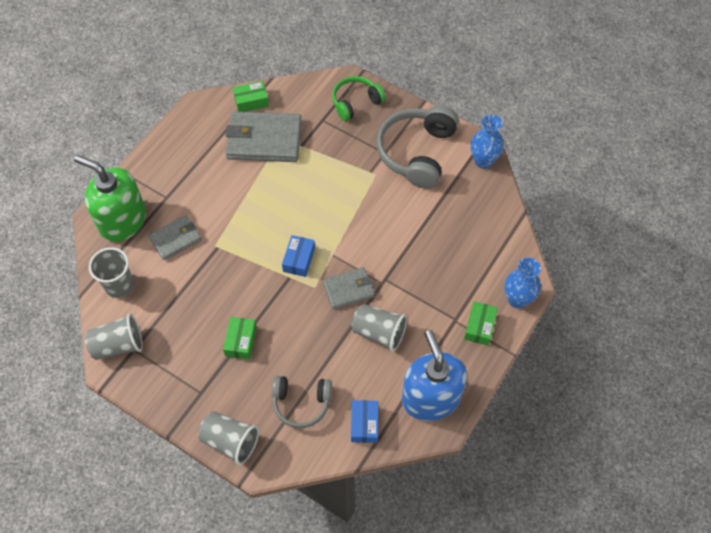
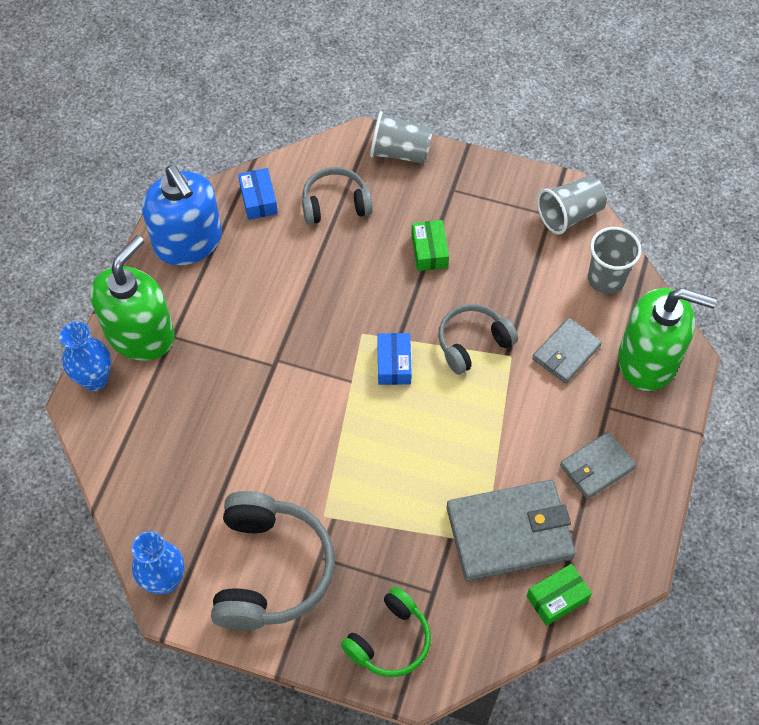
camera: 165 degrees right, 0 degrees up
(237, 261) = (472, 343): none -> grey headphones
(348, 289) = (317, 341): grey wallet -> grey wallet (596, 467)
(379, 332) = (266, 298): grey cup -> none
(479, 326) = (140, 334): green box -> green soap dispenser

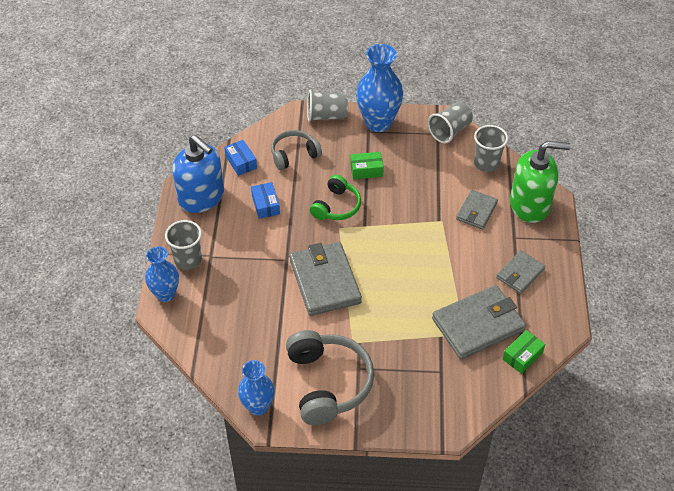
camera: 15 degrees left, 10 degrees down
(140, 334) = (188, 260): green soap dispenser -> grey cup
(316, 411) = (325, 281): none -> grey wallet
(390, 640) = (423, 407): green headphones -> green headphones (336, 206)
(394, 364) = (367, 241): blue box -> blue box (265, 205)
(429, 251) = (366, 170): green box -> green box turned 75 degrees counterclockwise
(470, 179) = (378, 123): none -> blue vase
(472, 343) = (414, 218): grey headphones -> none

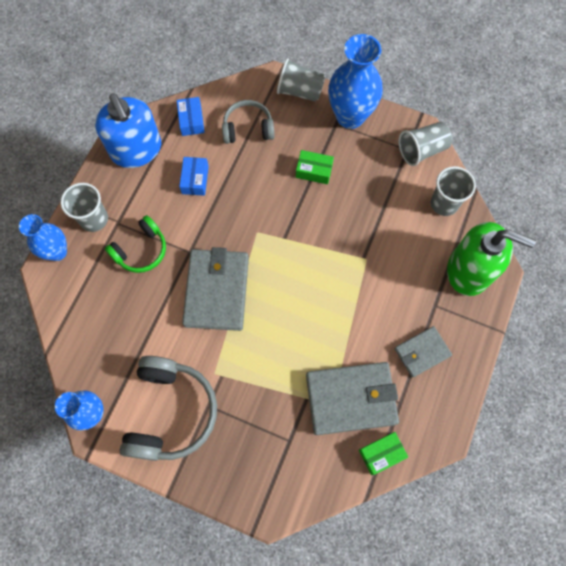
camera: 20 degrees right, 20 degrees up
(336, 206) = (265, 205): green headphones -> green headphones (141, 250)
(476, 211) = (408, 259): grey wallet -> none

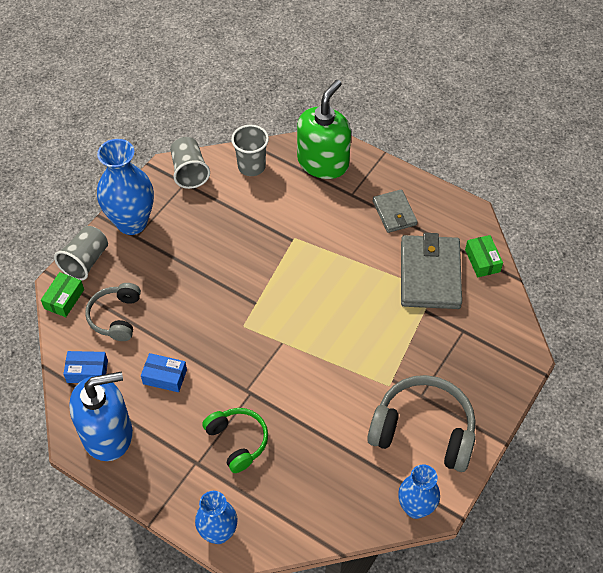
camera: 80 degrees left, 15 degrees down
(94, 219) = (186, 488): grey cup -> none
(217, 291) = (301, 372): grey wallet -> none
(314, 171) = (186, 264): green box -> green box (64, 299)

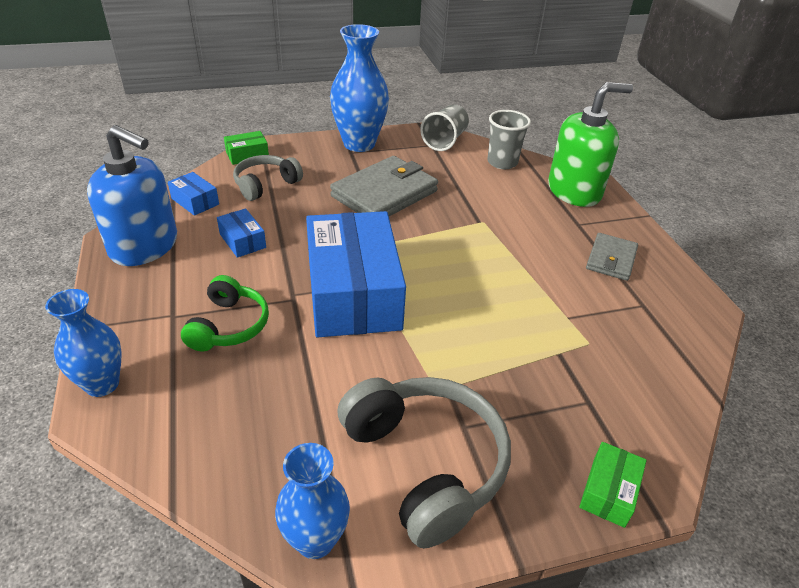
camera: 40 degrees right, 15 degrees down
(85, 261) = (294, 145): grey cup -> none
(279, 359) = (353, 293): none -> blue box
(430, 274) = (600, 327): grey wallet -> grey wallet (385, 194)
(482, 261) = (682, 354): green box -> green box (608, 491)

